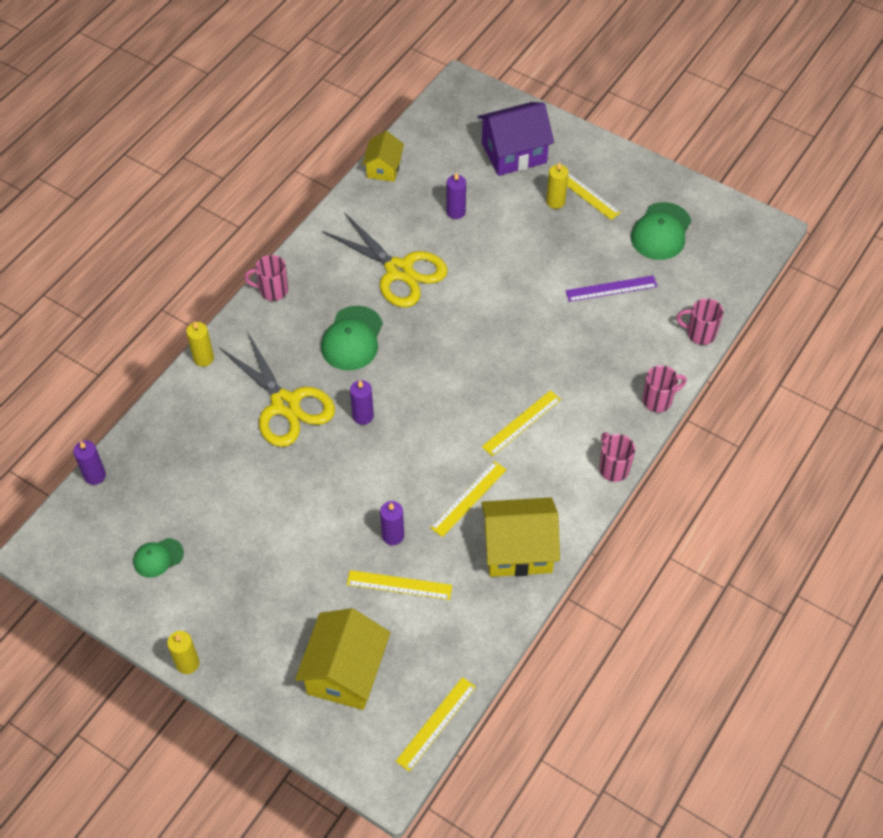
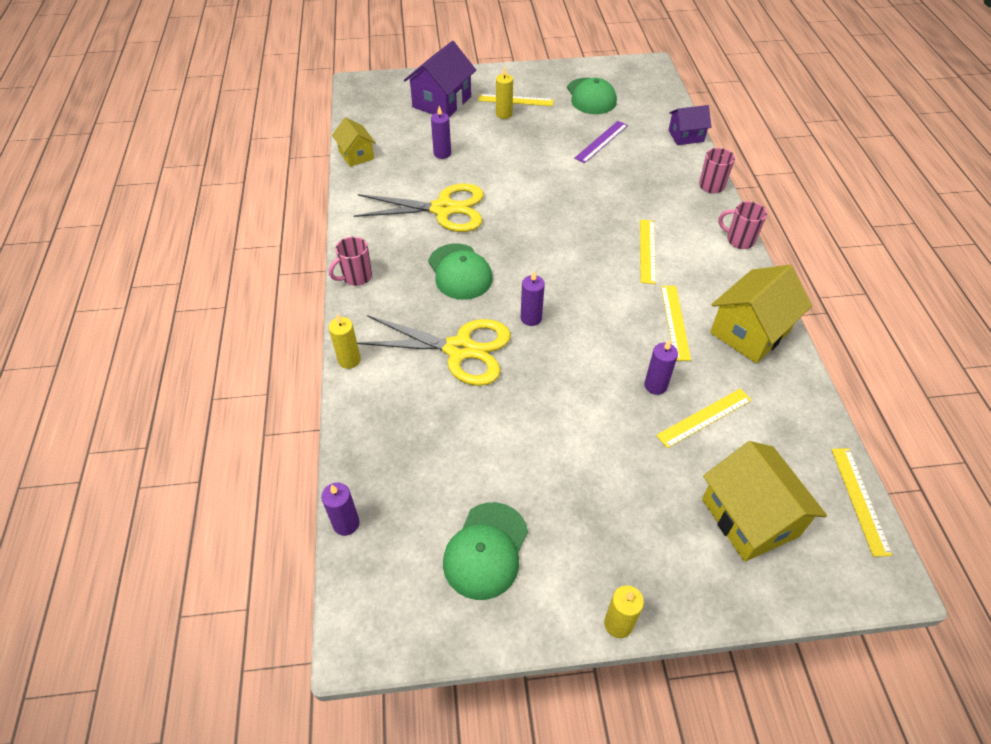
camera: 40 degrees left, 5 degrees down
(158, 557) = (486, 550): green cap -> green cap, size x1.68
(700, 334) = (686, 136): pink mug -> purple house

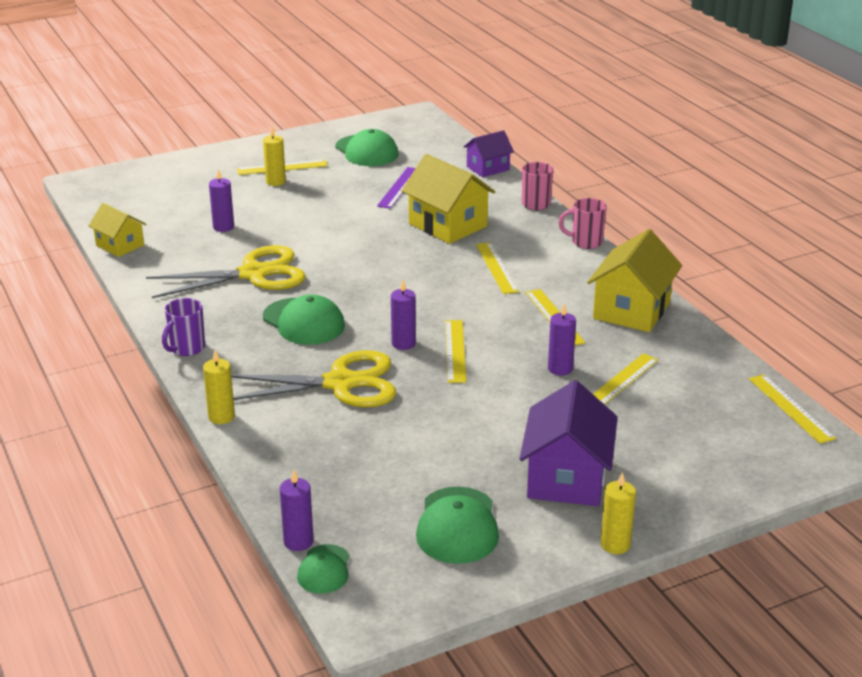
camera: 20 degrees left, 20 degrees down
(352, 564) = (324, 569): none -> green cap
(356, 277) = (186, 348): pink mug -> purple mug
(442, 102) = (195, 182): purple house -> purple house (566, 478)
(571, 338) = (455, 351): none -> yellow ruler
(749, 517) = (698, 443): yellow house -> yellow house (448, 225)

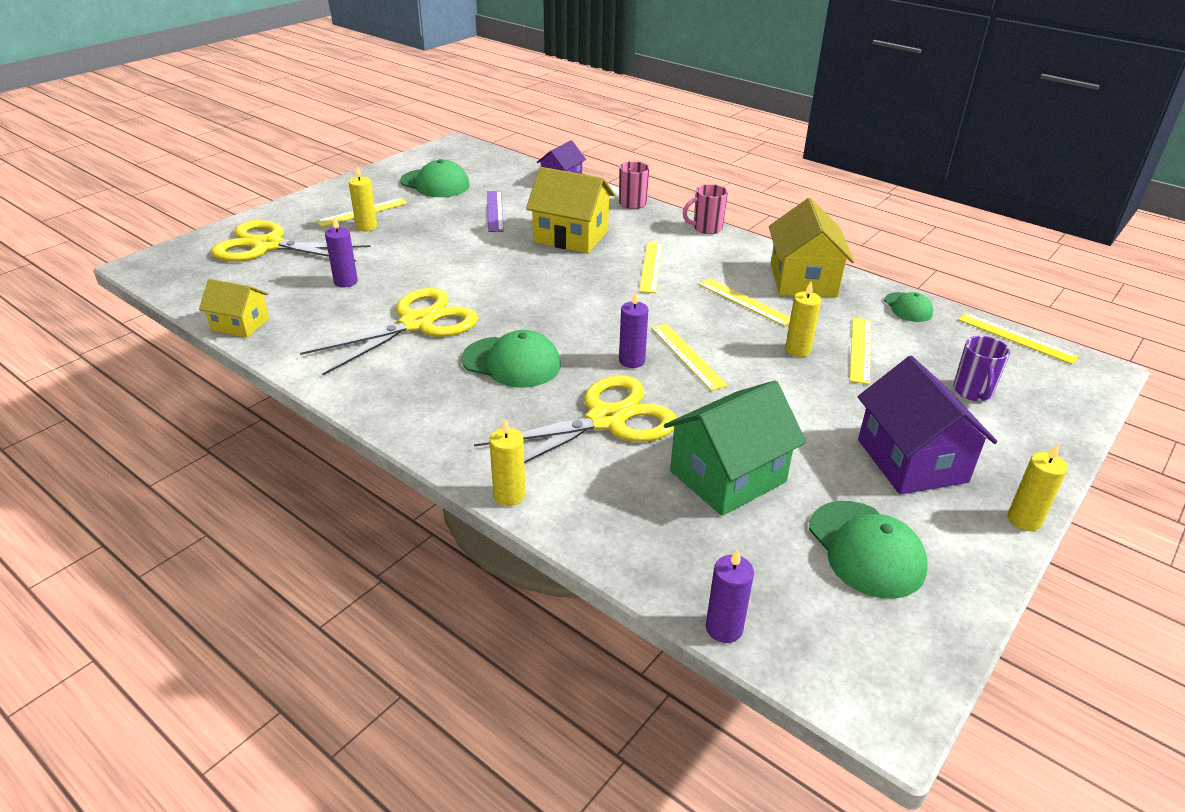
camera: 25 degrees left, 5 degrees up
(184, 183) = (267, 245): none -> yellow scissors
(186, 348) = (406, 424): purple mug -> purple mug (973, 392)
(324, 569) = (783, 656): green cap -> green cap (908, 307)
(398, 448) = (727, 476): none -> green house
(496, 267) = (651, 267): yellow ruler -> yellow ruler turned 45 degrees clockwise
(560, 369) = (797, 350): purple candle -> yellow candle

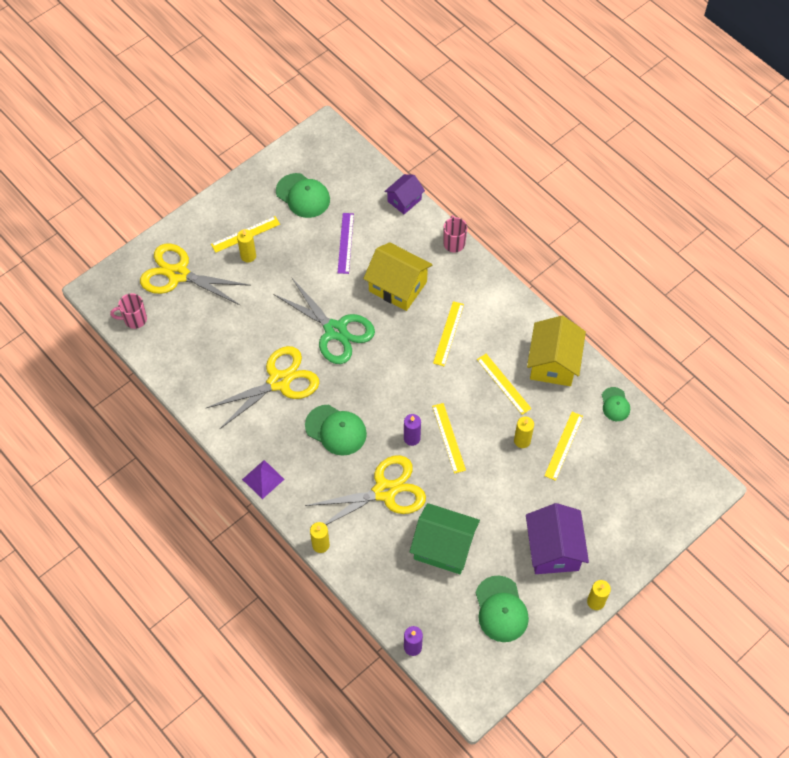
camera: 10 degrees right, 25 degrees up
(240, 324) = (166, 368): yellow house -> none
(346, 282) = (233, 327): purple candle -> none
(397, 424) = (263, 479): none -> purple pyramid
(494, 275) = (335, 331): none -> green scissors
(706, 228) = (502, 286): pink mug -> pink mug (134, 319)
(727, 476) = (443, 547): green house -> green house turned 45 degrees clockwise
(973, 392) = (618, 496): purple mug -> none
(1016, 338) = (674, 446): yellow ruler -> none

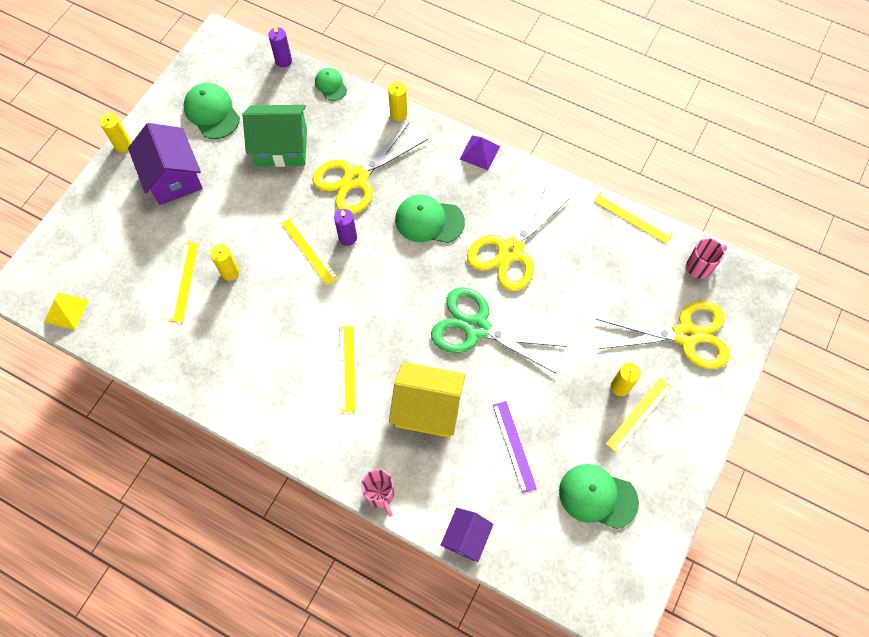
camera: 160 degrees right, 5 degrees up
(503, 384) = (266, 329): yellow ruler -> yellow ruler (632, 217)
(553, 363) = (215, 372): yellow house -> none
(615, 404) = (134, 346): green cap -> green cap (331, 85)
(669, 452) = (66, 311): none -> yellow pyramid

